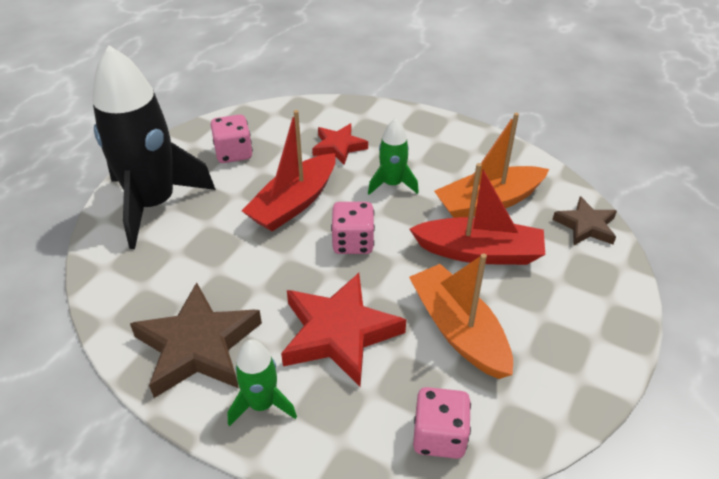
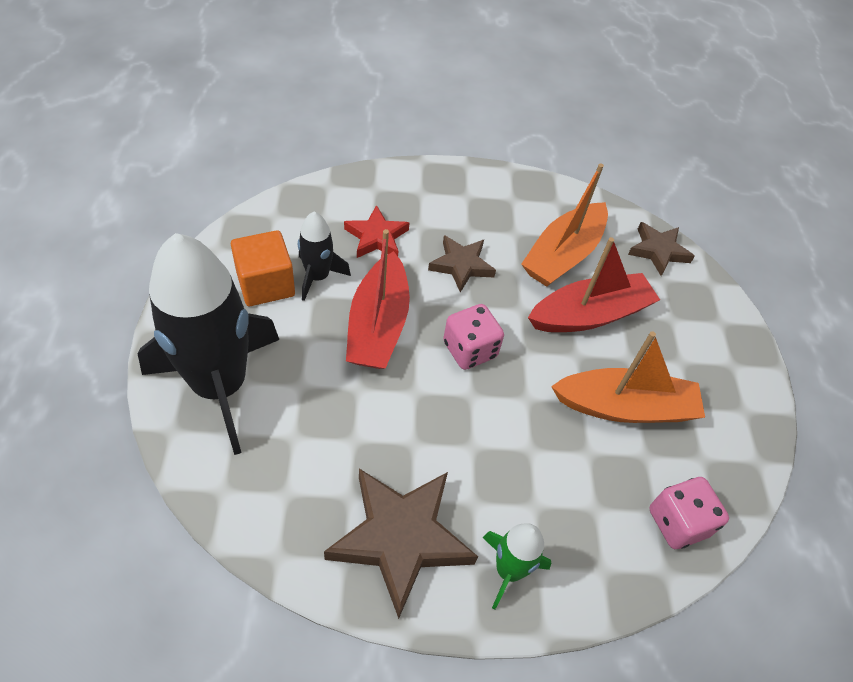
camera: 35 degrees left, 10 degrees up
(233, 153) = (265, 284): pink dice -> orange cube
(274, 159) = (317, 277): none -> black rocket
(339, 333) = (526, 458): red star -> none
(392, 184) = (461, 265): green rocket -> brown star
(458, 330) = (625, 407): orange boat -> orange boat turned 150 degrees clockwise

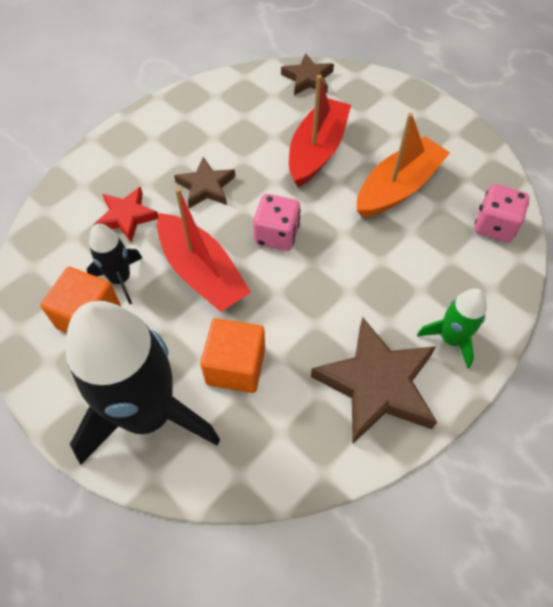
camera: 40 degrees left, 5 degrees up
(316, 414) = (236, 366): none -> orange cube
(563, 255) = (258, 127): orange boat -> none

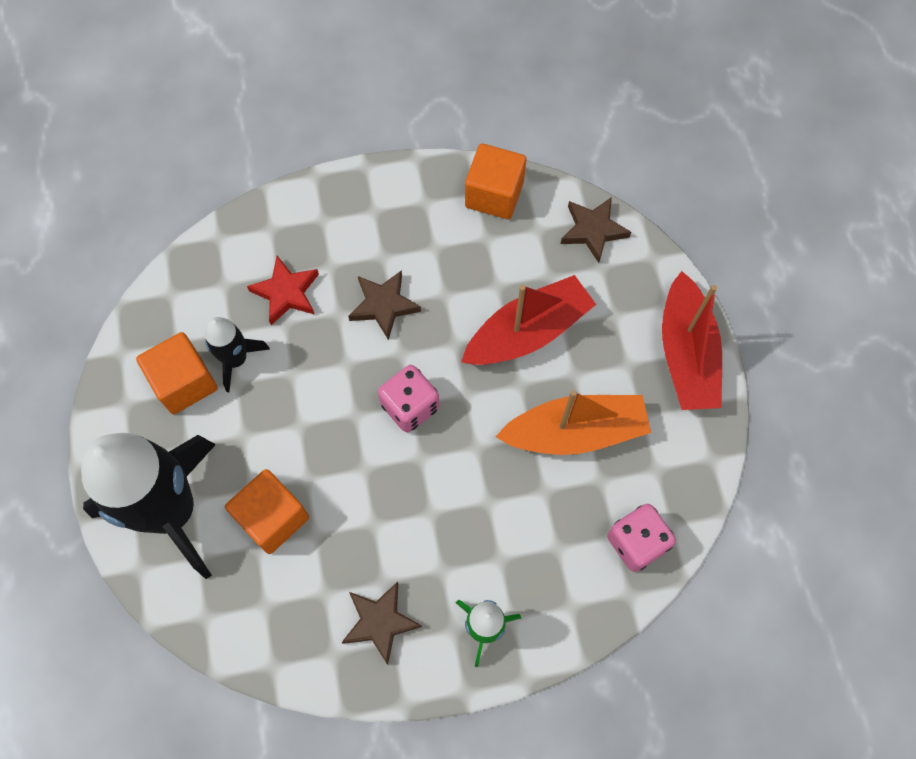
camera: 35 degrees right, 10 degrees up
(202, 272) = (311, 401): red boat -> red boat (686, 354)
(228, 90) = (494, 194): none -> orange cube
(376, 384) = (380, 622): brown star -> brown star, size x0.58

